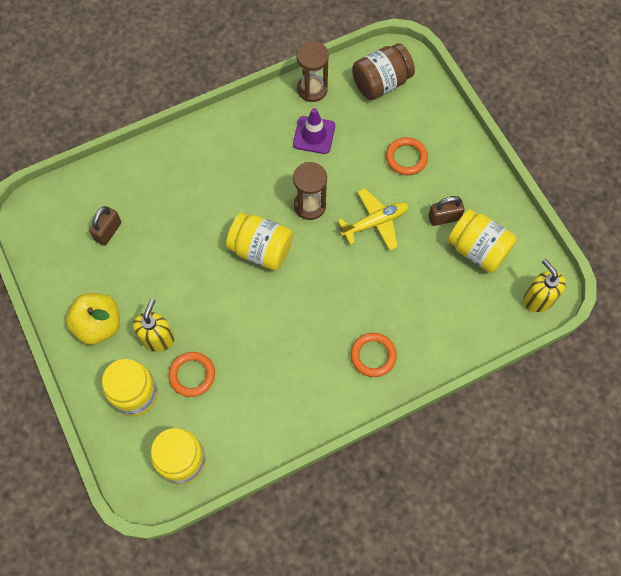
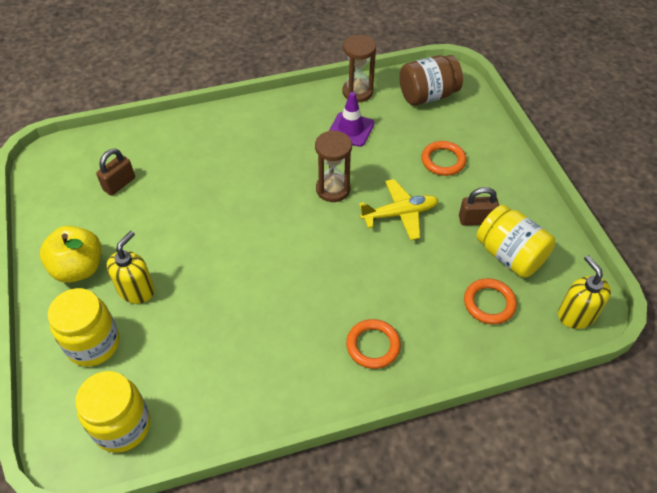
camera: 10 degrees right, 15 degrees down
(192, 375) = (162, 334): orange ring -> orange ring (489, 303)
(261, 250) = (272, 222): yellow jar -> none

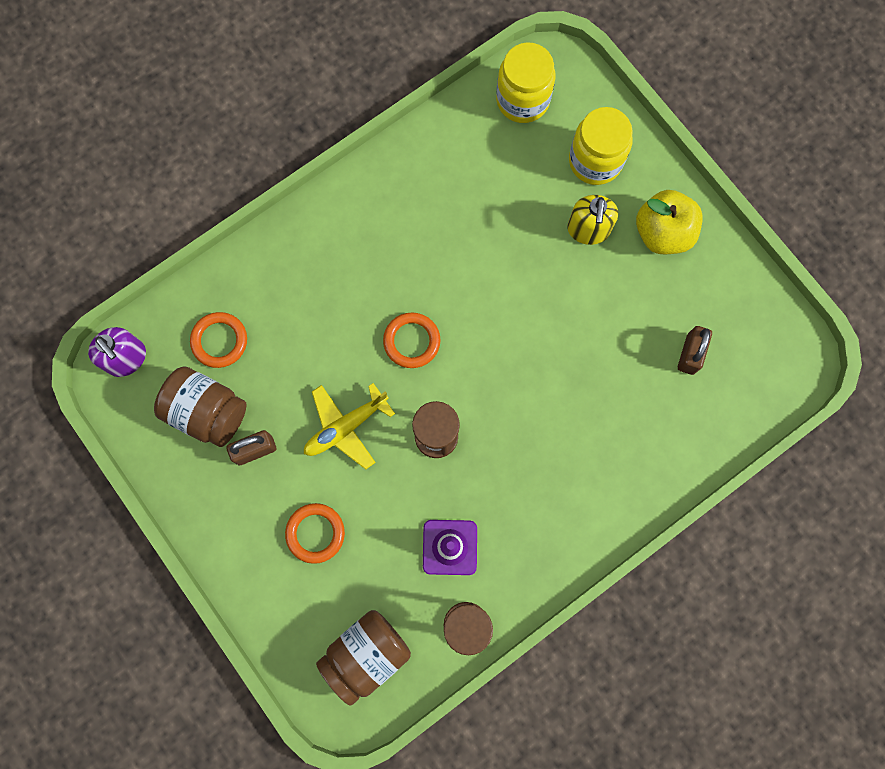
camera: 160 degrees right, 25 degrees up
(373, 345) = (325, 252): orange ring -> orange ring (411, 341)
(510, 255) = (207, 412): yellow jar -> brown jar
(576, 314) = (126, 358): yellow soap dispenser -> purple soap dispenser

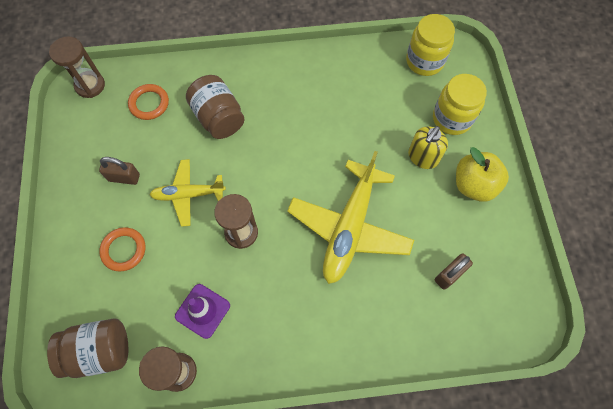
camera: 30 degrees right, 10 degrees down
(126, 358) = (90, 85): purple soap dispenser -> brown hourglass
(207, 412) = (113, 139): brown jar -> brown jar (218, 117)
(411, 341) = (264, 165): orange ring -> none
(553, 362) = (349, 228): none -> yellow plane

